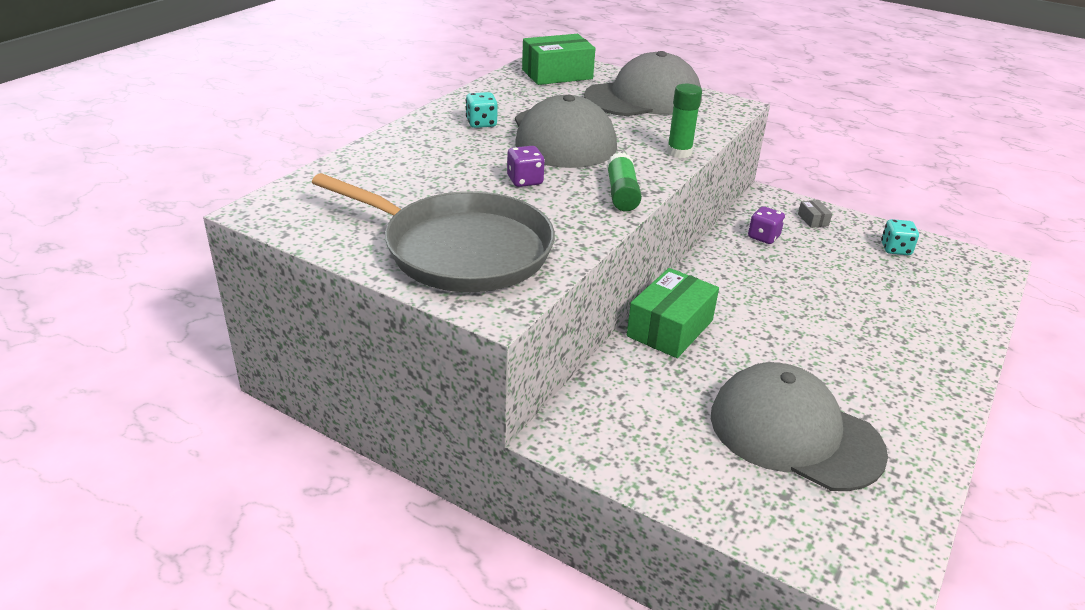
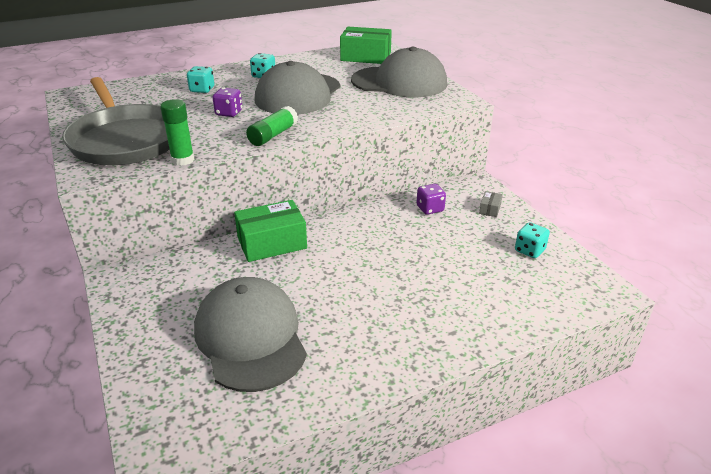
camera: 35 degrees right, 0 degrees up
(437, 159) = (202, 90): none -> turquoise dice
(679, 152) = (359, 121): green glue stick -> green glue stick (183, 160)

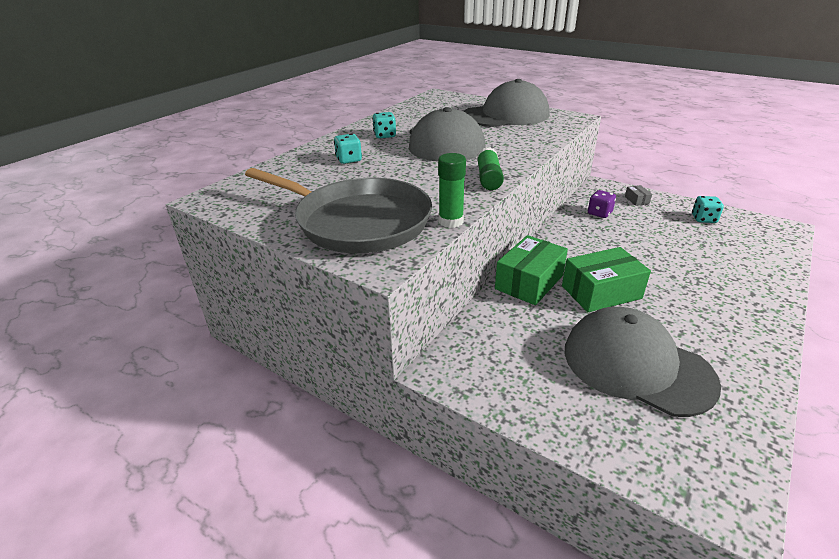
camera: 30 degrees left, 0 degrees up
(229, 113) = (413, 172): purple dice -> none
(365, 57) = (443, 103): green box -> green box (601, 292)

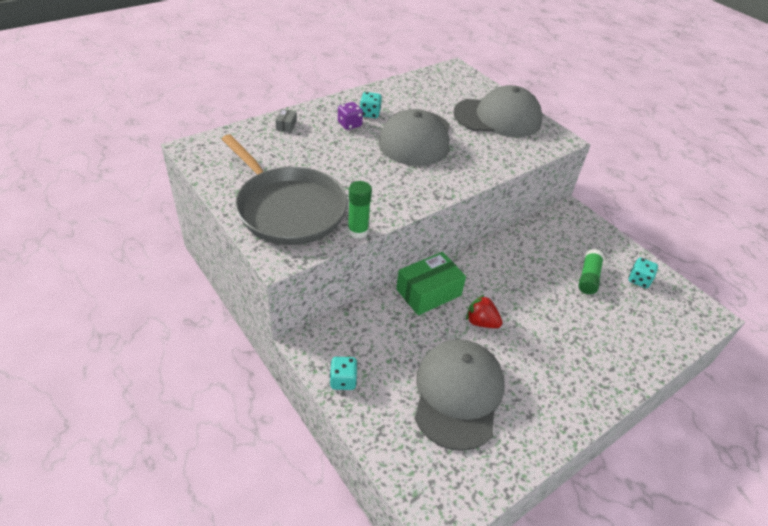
camera: 15 degrees right, 10 degrees up
(349, 160) = (321, 136): turquoise dice -> turquoise dice (343, 380)
(488, 178) = (422, 193): green glue stick -> green glue stick (588, 277)
(599, 213) = (544, 242): purple dice -> purple dice (349, 124)
(601, 292) = (481, 322): green box -> red strawberry
(636, 200) = (592, 238): grey box -> grey box (286, 125)
(636, 365) = (458, 394): grey cap -> grey cap turned 45 degrees clockwise

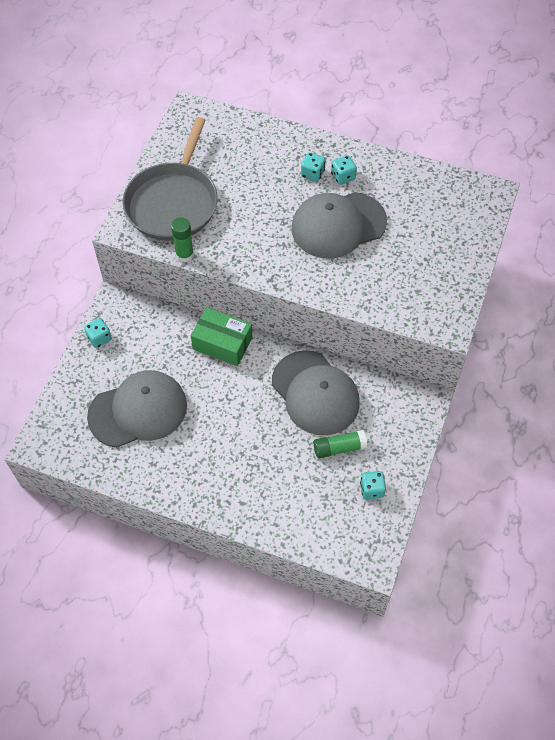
camera: 60 degrees right, 15 degrees up
(286, 125) = (270, 138): grey box -> none
(349, 124) = (312, 174): purple dice -> turquoise dice
(481, 322) = (219, 393): red strawberry -> none
(498, 117) = (435, 265): grey cap -> grey cap (315, 393)

